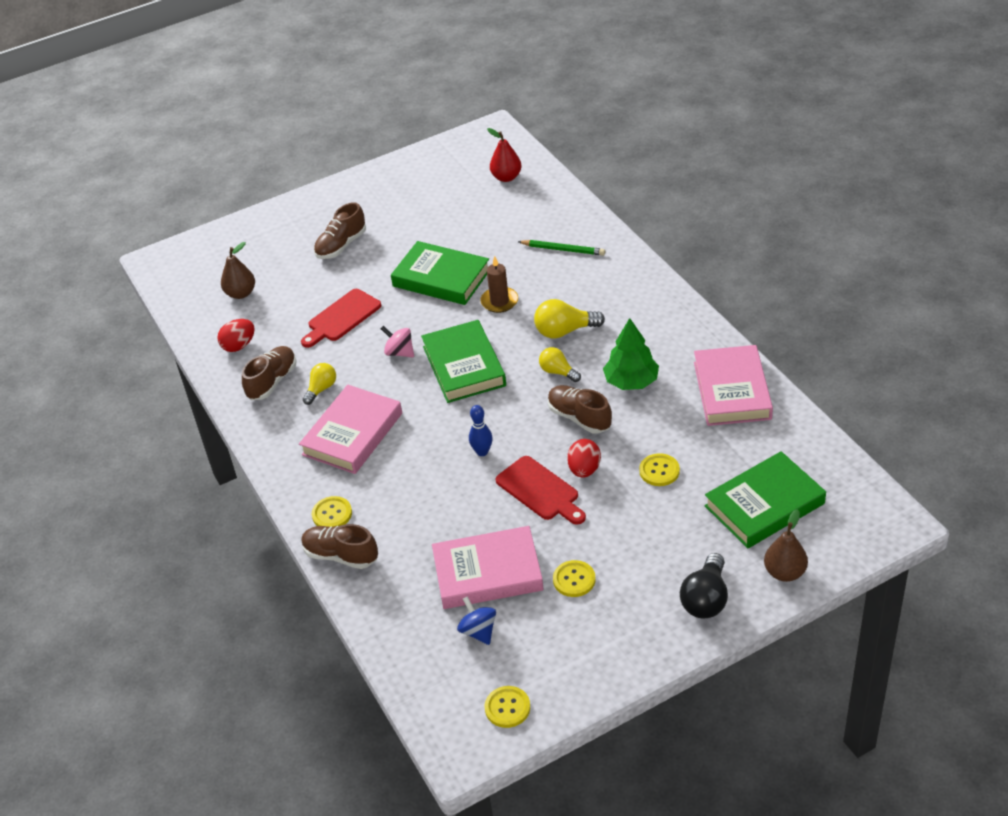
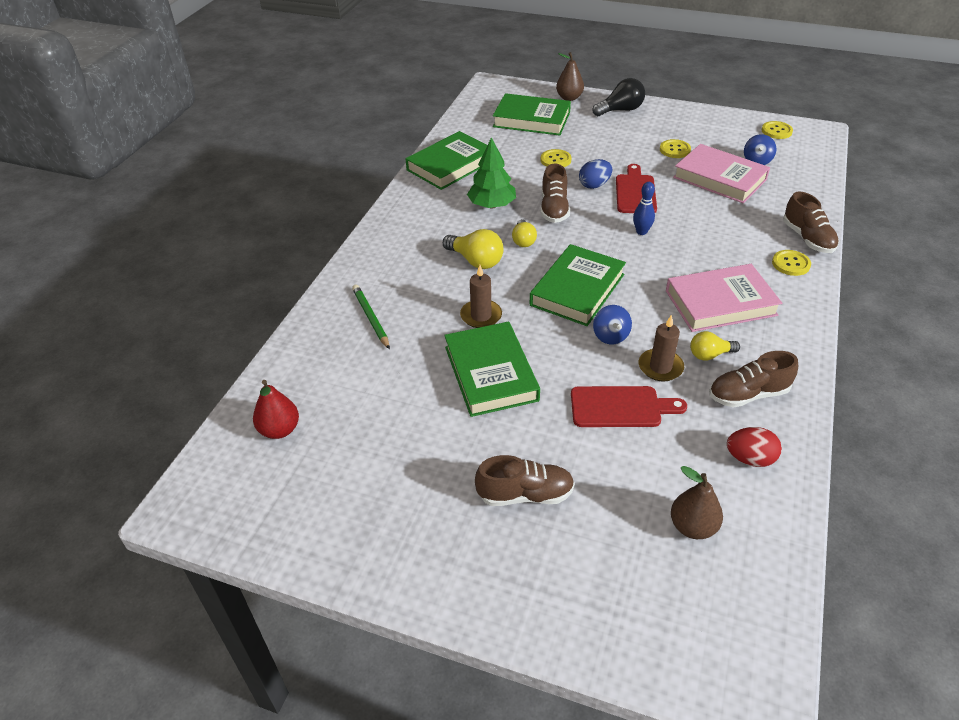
camera: 135 degrees left, 0 degrees up
(344, 357) = (660, 367): none -> brown candle
(399, 352) = (610, 336): pink spinning top -> blue spinning top
(584, 469) = (594, 185): red egg -> blue egg
(732, 390) = (450, 165): pink book -> green book

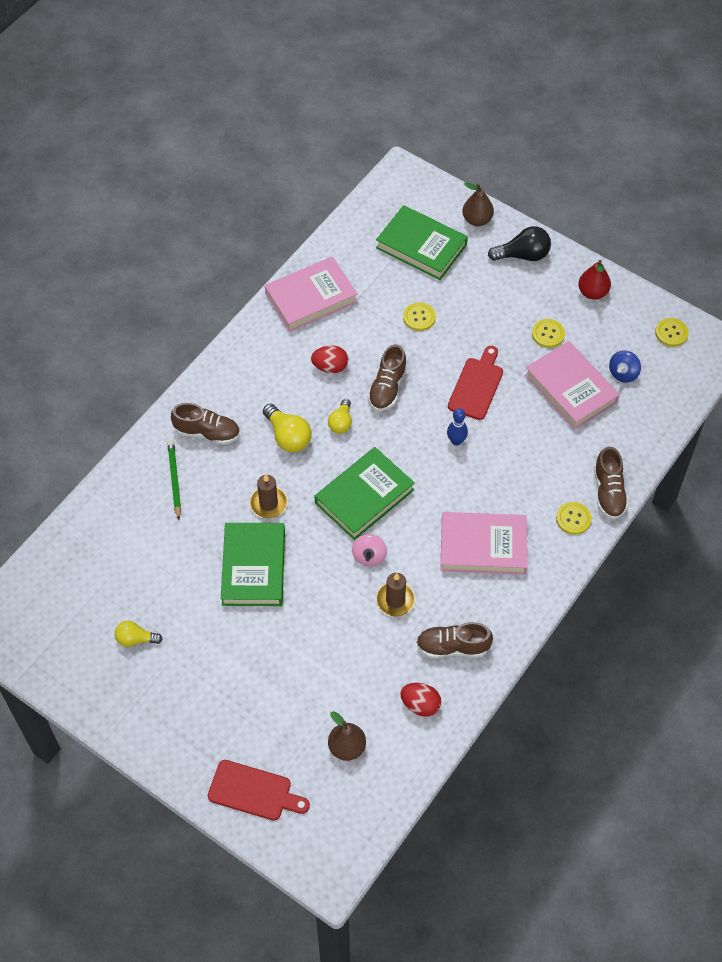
camera: 15 degrees right, 15 degrees up
(279, 430) = (72, 576): red pear -> red pear (592, 292)
(450, 165) = (311, 298): green book -> pink book
(492, 205) = (330, 367): green tree -> red egg
(525, 494) = (237, 686): brown shoe -> brown shoe (207, 432)
(594, 185) = (441, 365): blue egg -> none
(610, 336) = (369, 556): blue spinning top -> pink spinning top
(620, 407) = (343, 630): red cutting board -> red cutting board (254, 791)
(709, 355) = (443, 599): yellow light bulb -> yellow light bulb (136, 639)

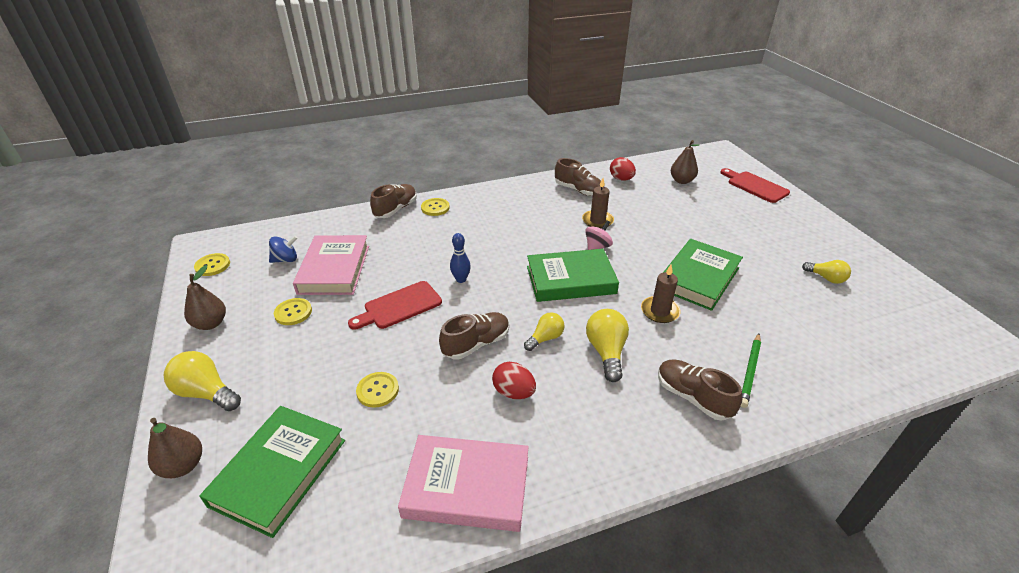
camera: 145 degrees left, 20 degrees down
(421, 246) = (279, 472): green book -> green book turned 45 degrees clockwise
(483, 546) = (510, 220): pink book -> none
(523, 255) = (206, 393): black light bulb -> yellow light bulb
(592, 292) = (211, 323): red pear -> brown pear

